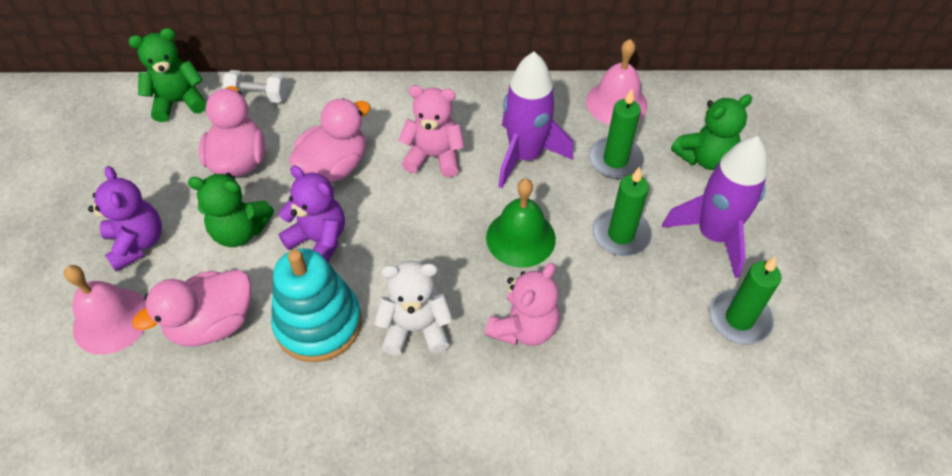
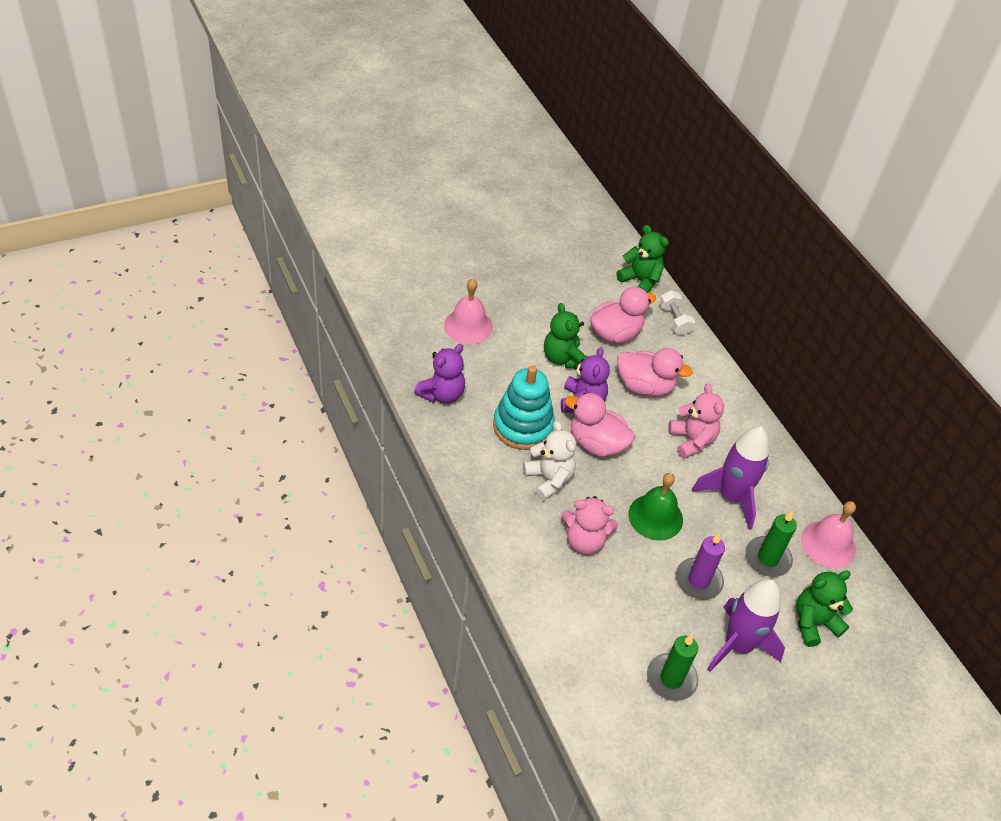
camera: 60 degrees right, 5 degrees down
(137, 243) = (524, 312): purple teddy bear -> purple teddy bear (442, 394)
(213, 323) = (493, 374): pink duck -> pink duck (596, 444)
(621, 235) = (698, 580): green candle -> purple candle
(705, 158) = (814, 623): green teddy bear -> green teddy bear turned 120 degrees clockwise

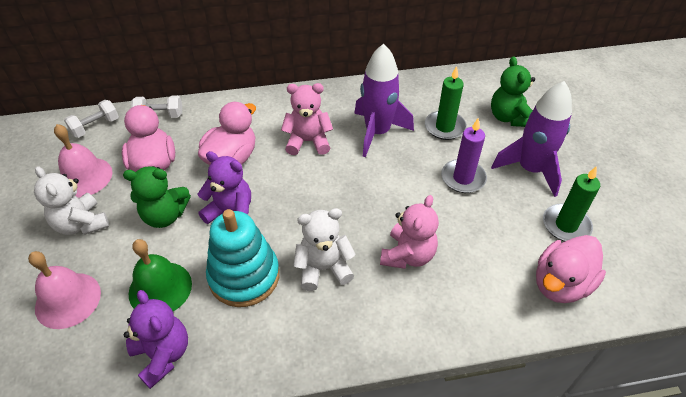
camera: 70 degrees left, 0 degrees up
(536, 309) = (81, 224): none -> white teddy bear
(596, 444) = (289, 215): pink duck -> pink duck (561, 284)
(640, 281) = (95, 127): green teddy bear -> white dumbbell
(655, 517) = (388, 190): green bell -> green bell (160, 288)
(828, 544) = (435, 88): pink bell -> pink bell (85, 177)

